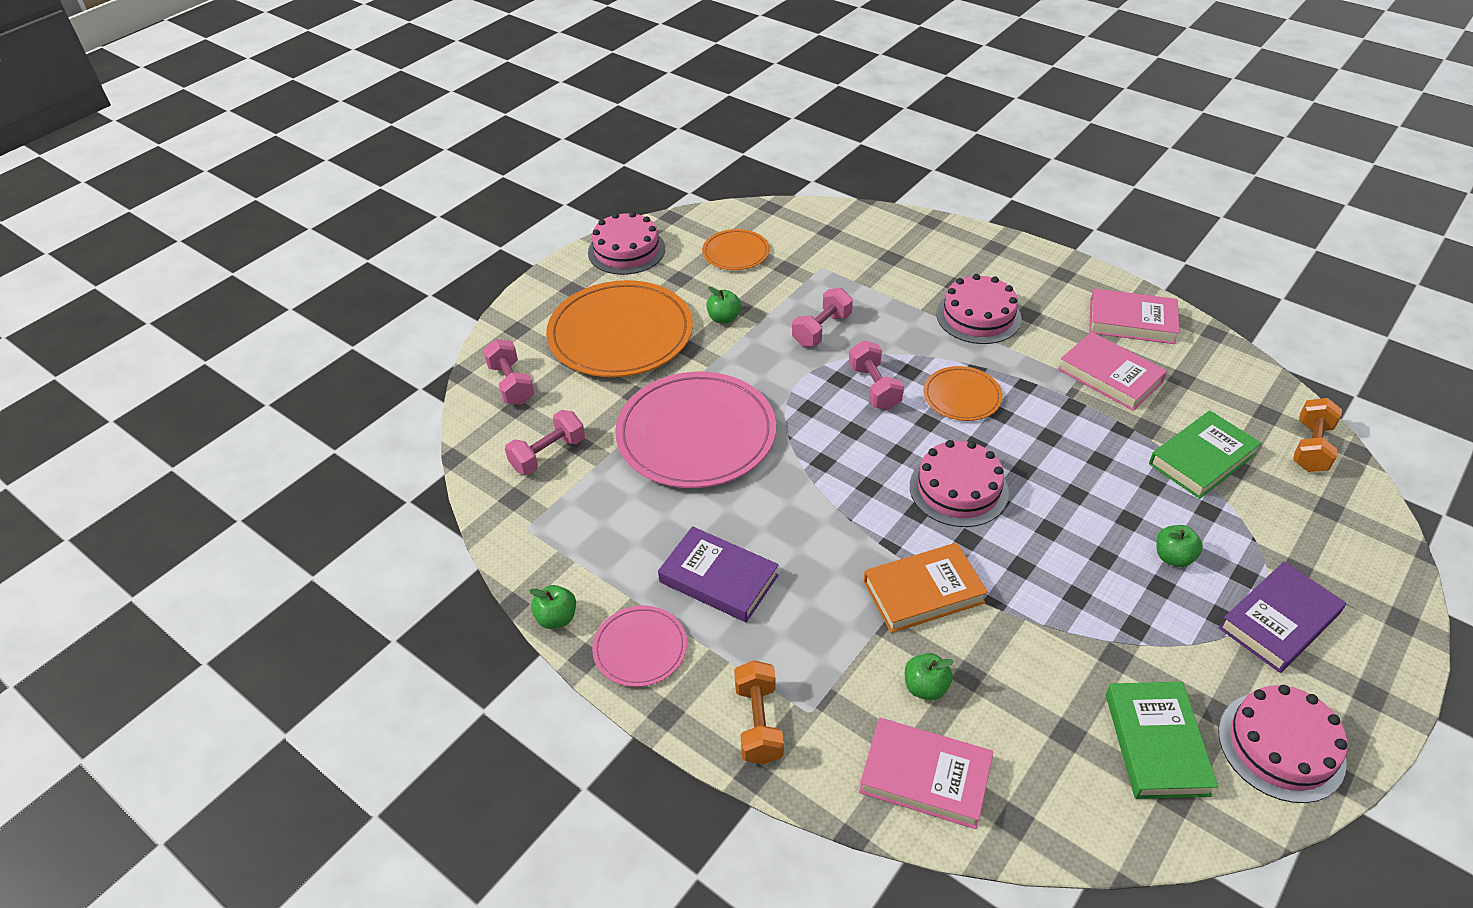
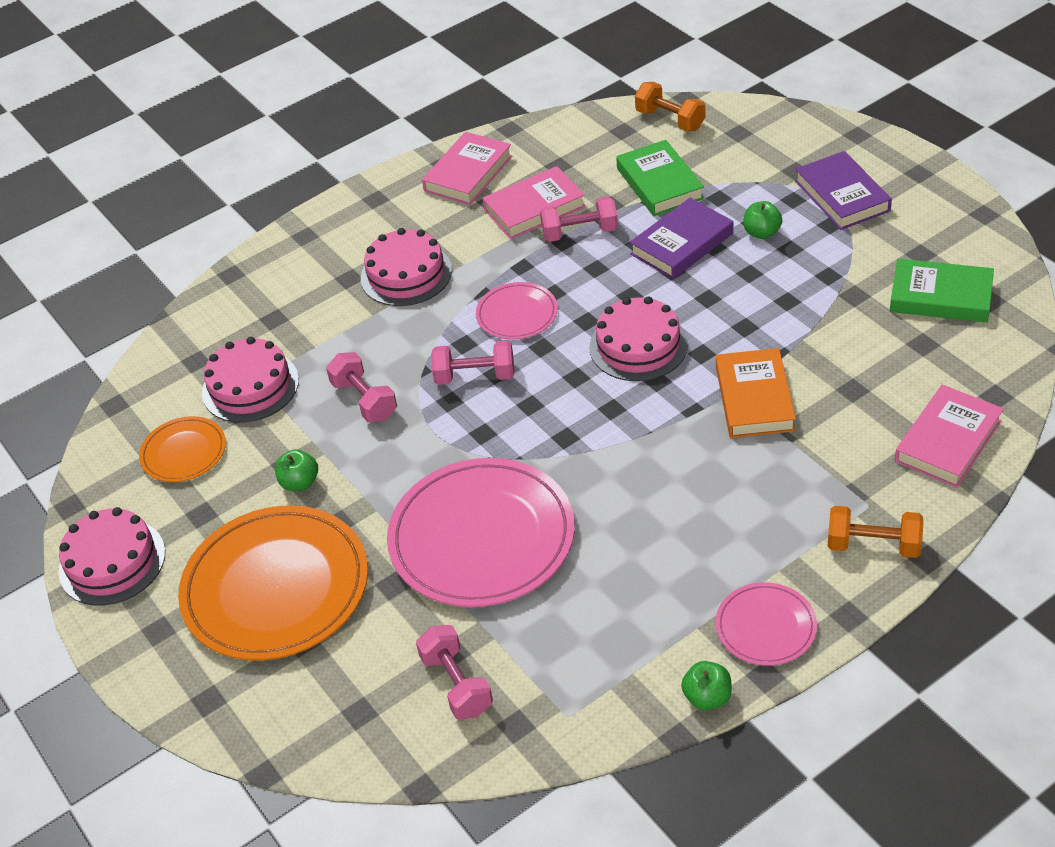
camera: 70 degrees left, 0 degrees up
(511, 384) = (314, 714): pink dumbbell -> pink dumbbell (580, 232)
(718, 579) = (694, 549): purple book -> purple book (682, 244)
(925, 687) = (859, 421): green apple -> none
(962, 396) = (517, 314): orange plate -> pink plate
(1281, 746) = (954, 232): pink cake -> pink cake (250, 386)

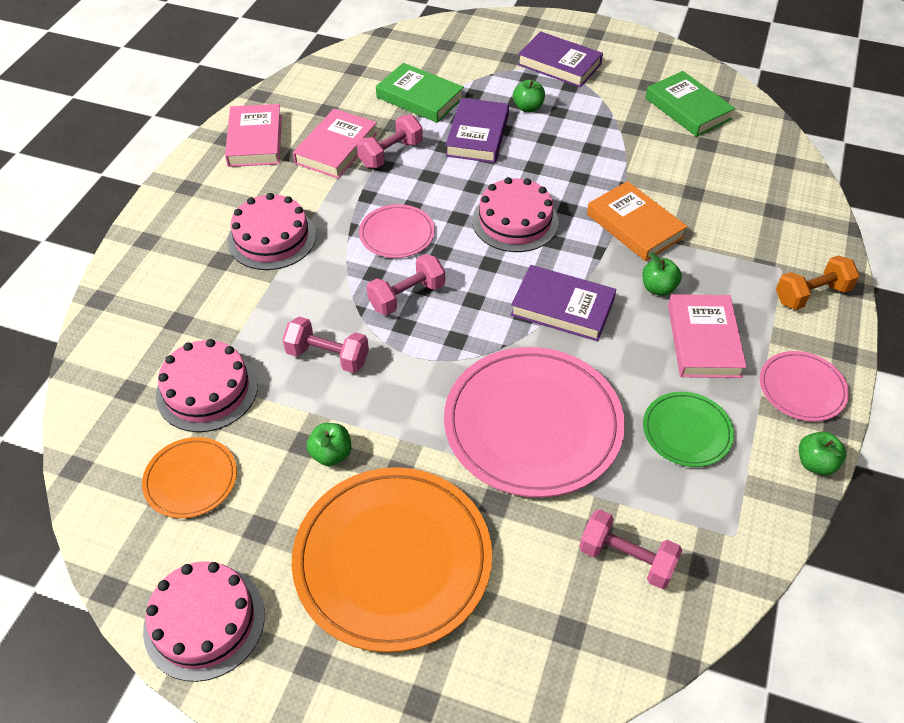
camera: 40 degrees left, 5 degrees up
(606, 447) = (562, 307): none -> purple book
(613, 610) = (687, 431): none -> green plate
(670, 120) = (385, 50): orange dumbbell -> none
(717, 469) = (658, 288): none -> green apple
(940, 296) = (687, 109): green book -> green book turned 75 degrees clockwise
(948, 441) = (786, 202): pink book -> pink book (703, 340)

